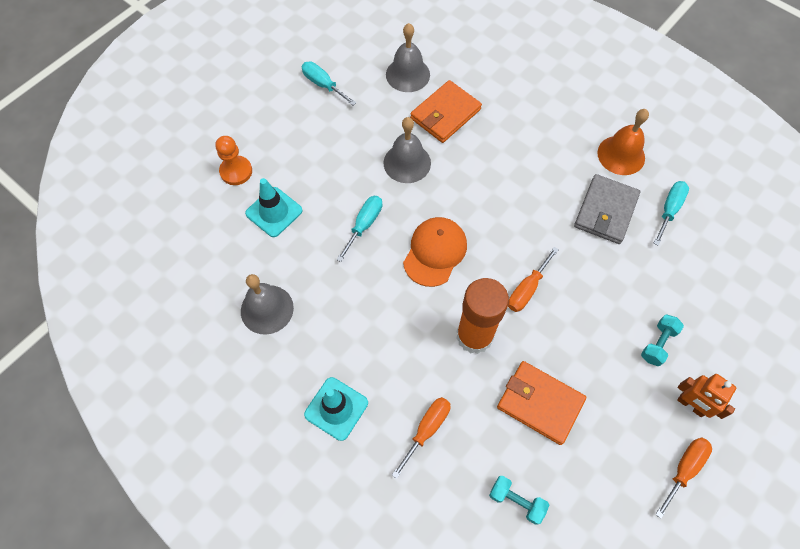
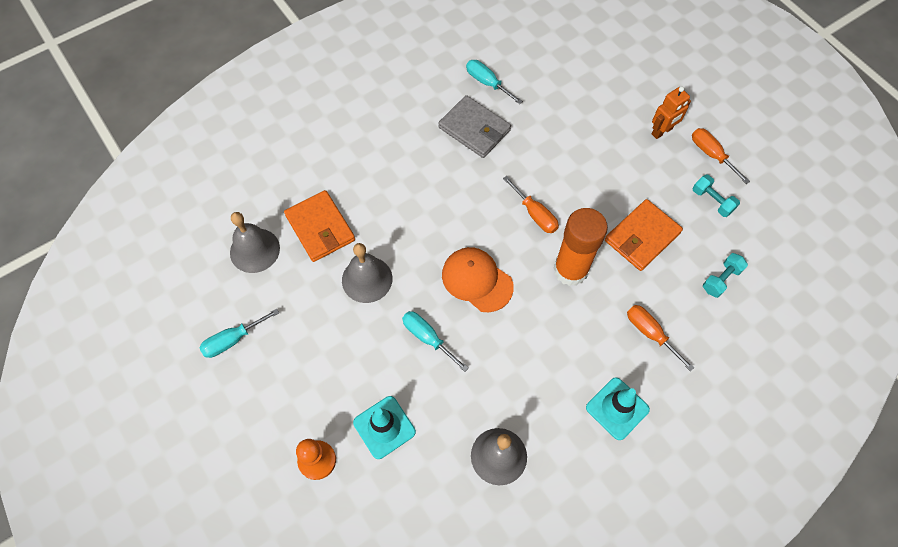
camera: 75 degrees left, 0 degrees up
(621, 155) = (420, 98): orange bell -> none
(658, 344) = (607, 135): turquoise dumbbell -> turquoise dumbbell (712, 201)

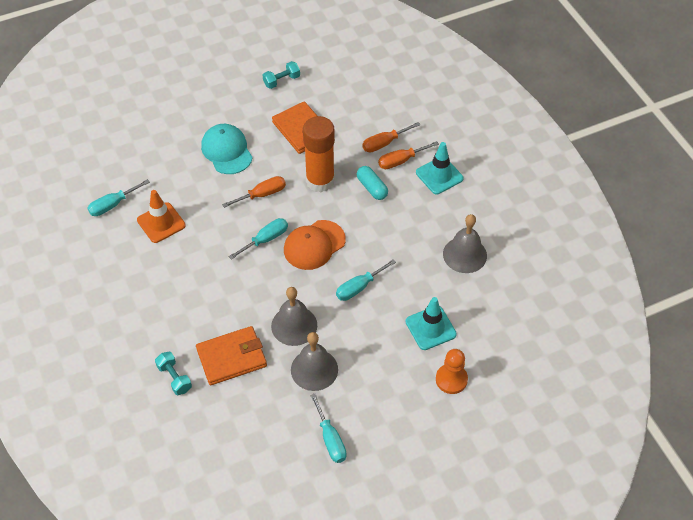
camera: 80 degrees left, 10 degrees down
(254, 250) = (241, 415): grey bell -> grey bell (314, 369)
(474, 129) = (161, 223): grey wallet -> orange traffic cone
(474, 230) = (266, 239): none -> turquoise screwdriver
(575, 329) = (372, 188): none -> turquoise capsule
(587, 167) = (227, 151): none -> turquoise cap
(662, 131) = (208, 95): orange robot -> none
(711, 154) = (239, 71): orange screwdriver -> orange screwdriver (401, 161)
(721, 279) = (350, 92): turquoise dumbbell -> turquoise dumbbell (174, 378)

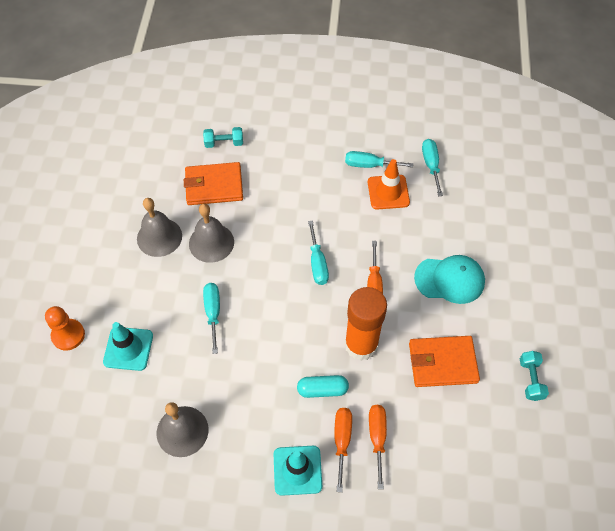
camera: 120 degrees right, 5 degrees up
(231, 357) = (214, 186): orange wallet -> orange wallet turned 75 degrees clockwise
(314, 245) = (285, 300): orange cap -> none
(330, 439) = (92, 218): turquoise screwdriver -> turquoise screwdriver (369, 165)

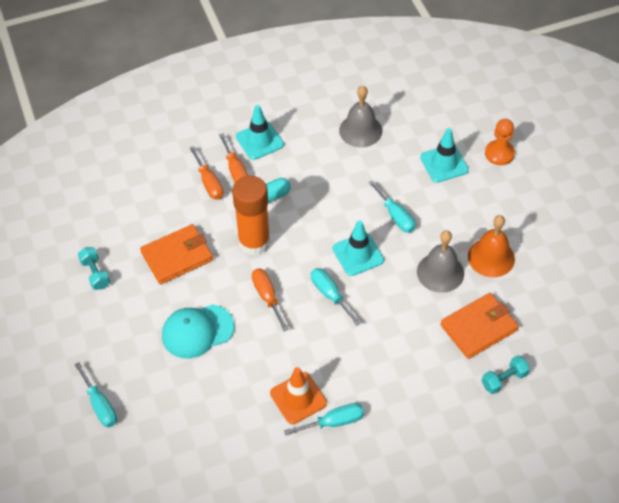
camera: 155 degrees right, 5 degrees down
(159, 237) = (491, 257): grey bell -> orange bell
(271, 290) = (358, 254): none -> turquoise traffic cone
(431, 165) = (266, 452): turquoise screwdriver -> turquoise screwdriver (100, 405)

